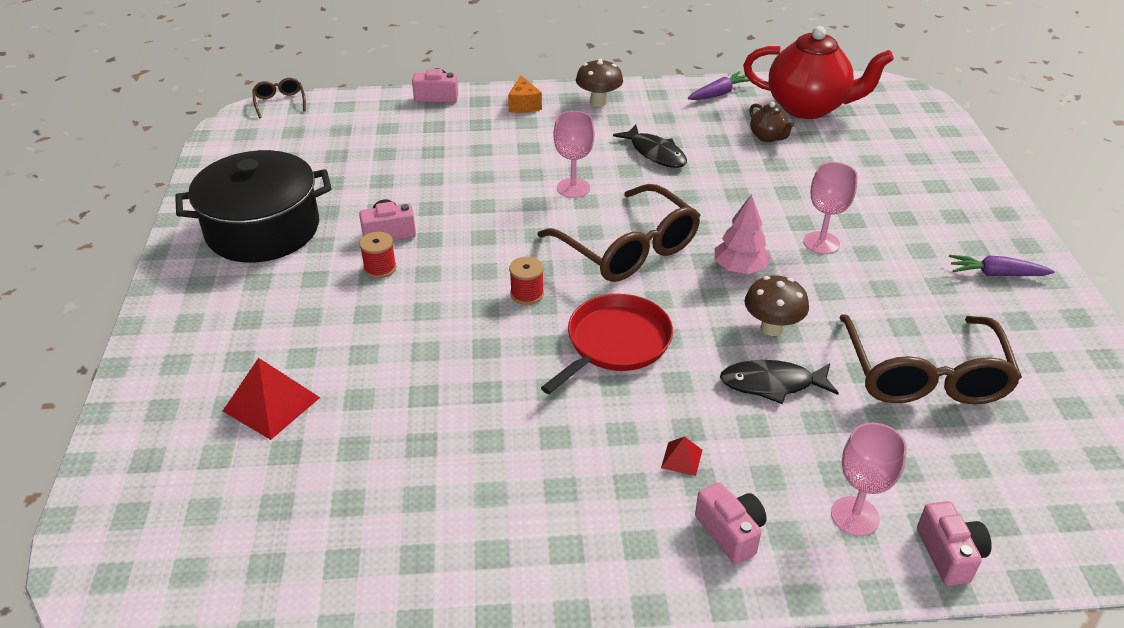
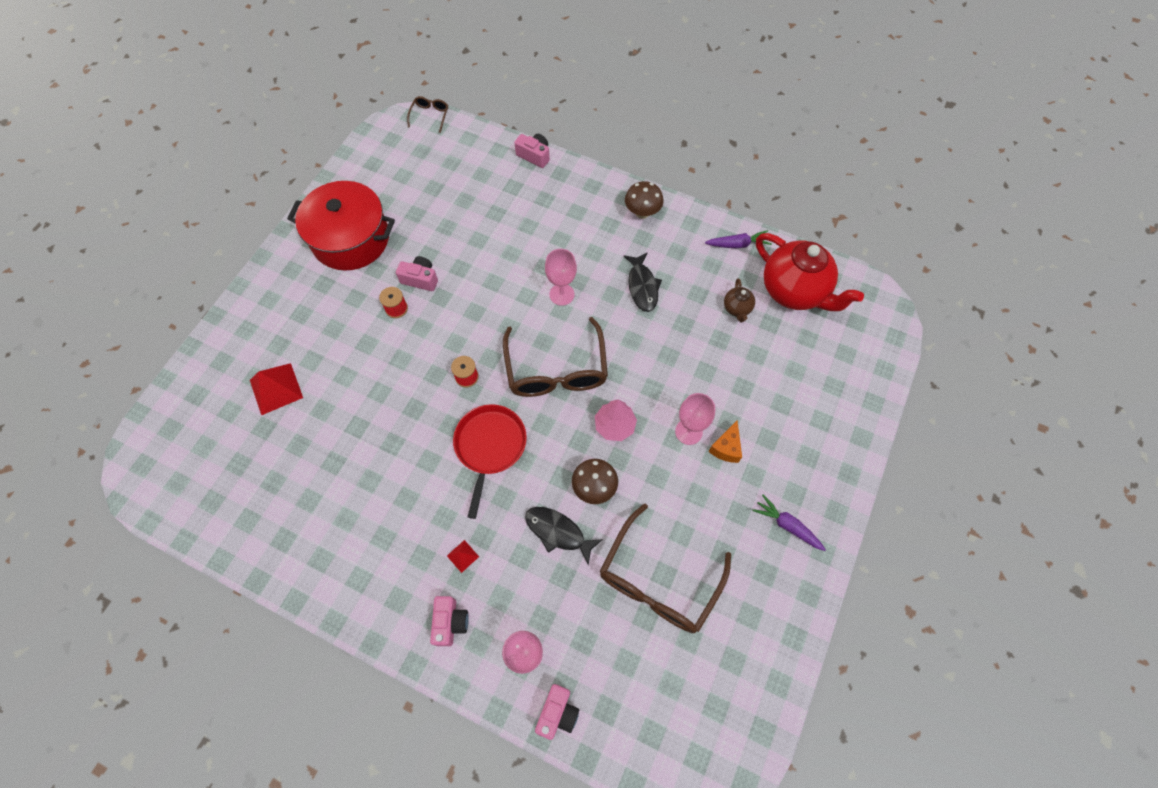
camera: 30 degrees right, 25 degrees up
(263, 229) = (351, 239): black pot -> red pot
(524, 105) = (587, 192): orange cheese -> orange cheese (726, 447)
(615, 343) = (490, 446): red pan -> red pan turned 60 degrees counterclockwise

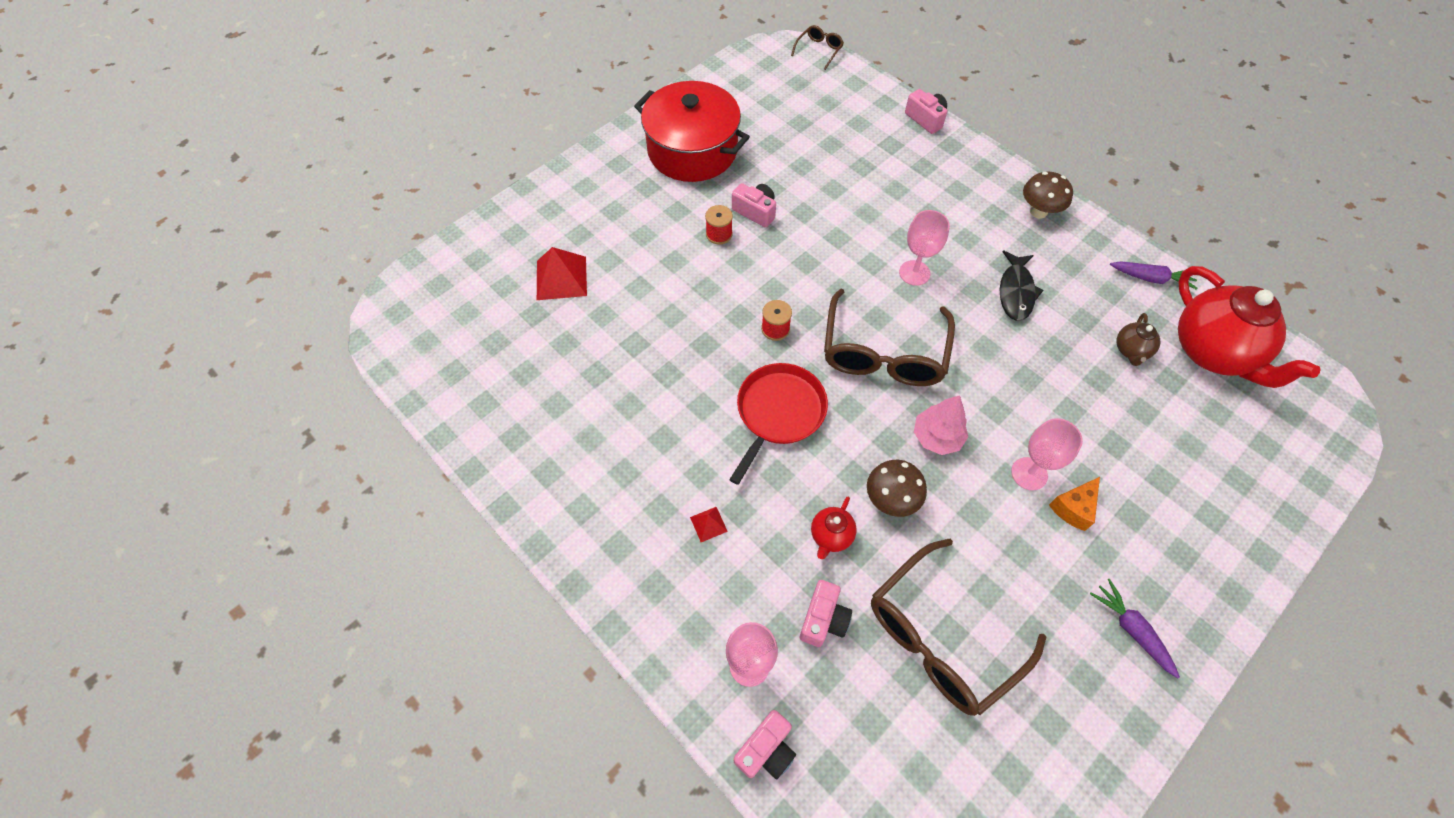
camera: 20 degrees right, 5 degrees down
(450, 622) = (670, 594): pink camera -> pink camera (823, 619)
(558, 532) = (831, 536): black fish -> red teapot

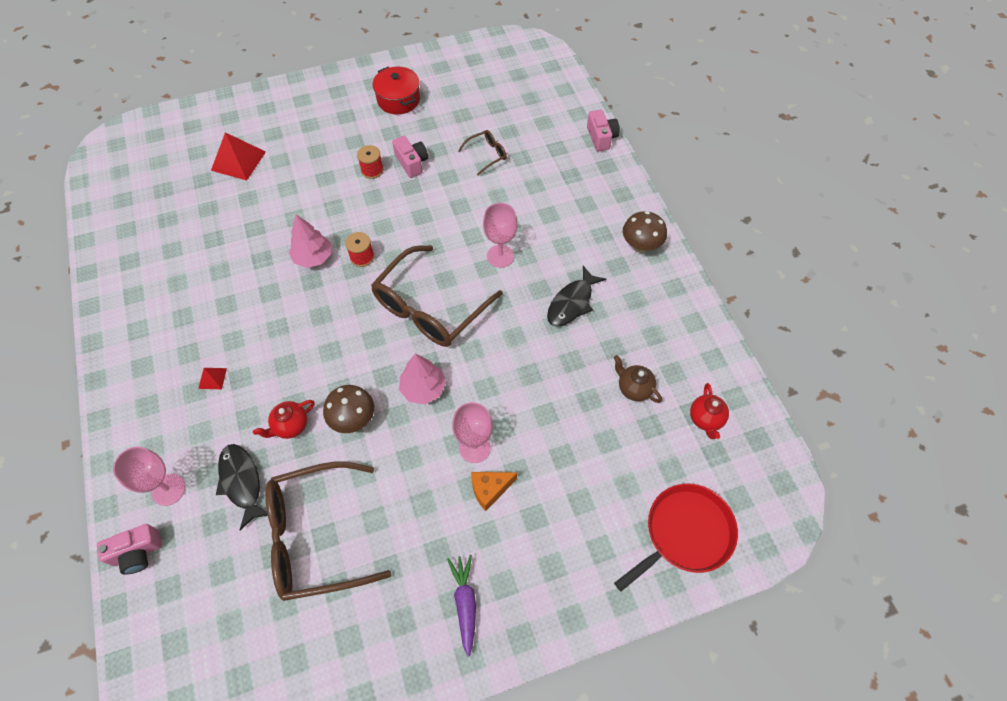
camera: 25 degrees right, 0 degrees up
(692, 150) = (398, 99): red pot -> red pot, size x0.57
(723, 350) = (313, 257): none -> pink tree
(778, 413) = (319, 320): red pan -> red pan (685, 533)
(819, 50) = (554, 54): brown glasses -> brown glasses (486, 155)
(823, 619) = (242, 482): pink camera -> black fish
(1130, 350) = (634, 388): brown teapot -> brown teapot turned 90 degrees clockwise
(1151, 278) = (698, 337): purple carrot -> none
(1212, 352) = (705, 419): red teapot -> red teapot, size x0.44

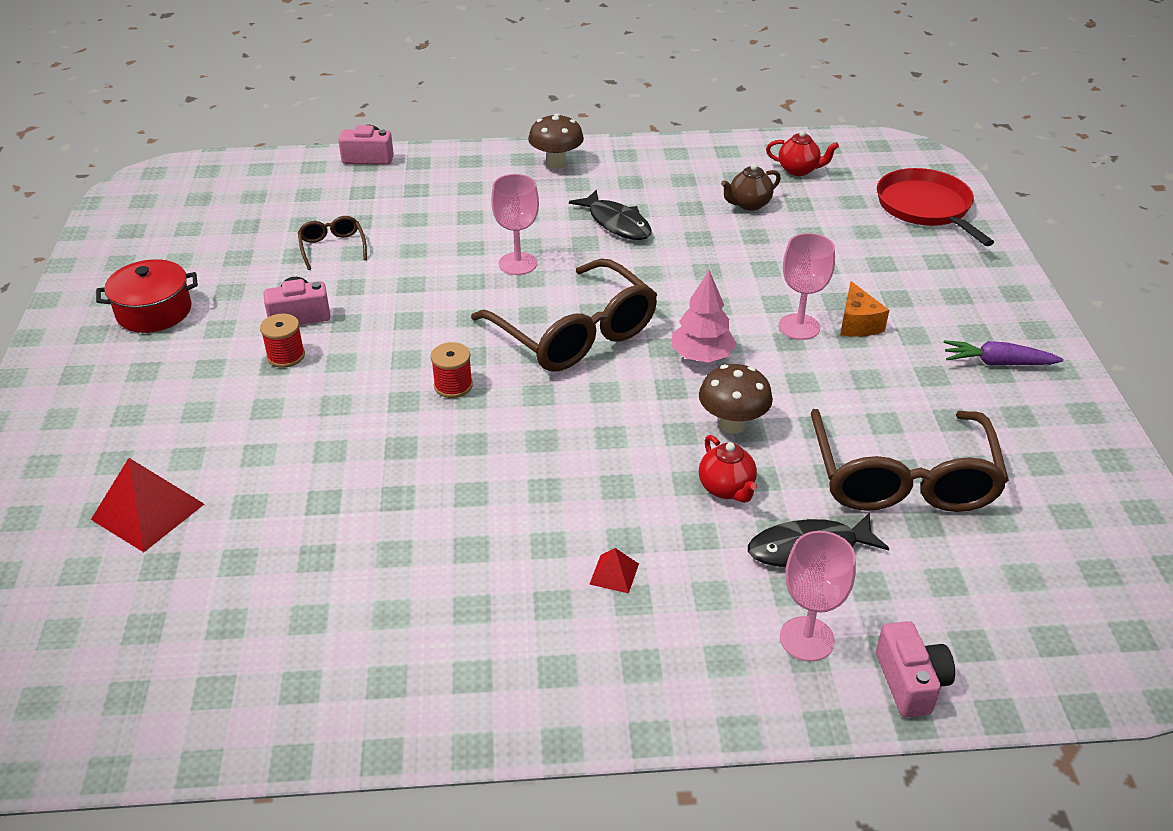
camera: 75 degrees left, 20 degrees down
(313, 257) = (426, 437): pink tree -> none

